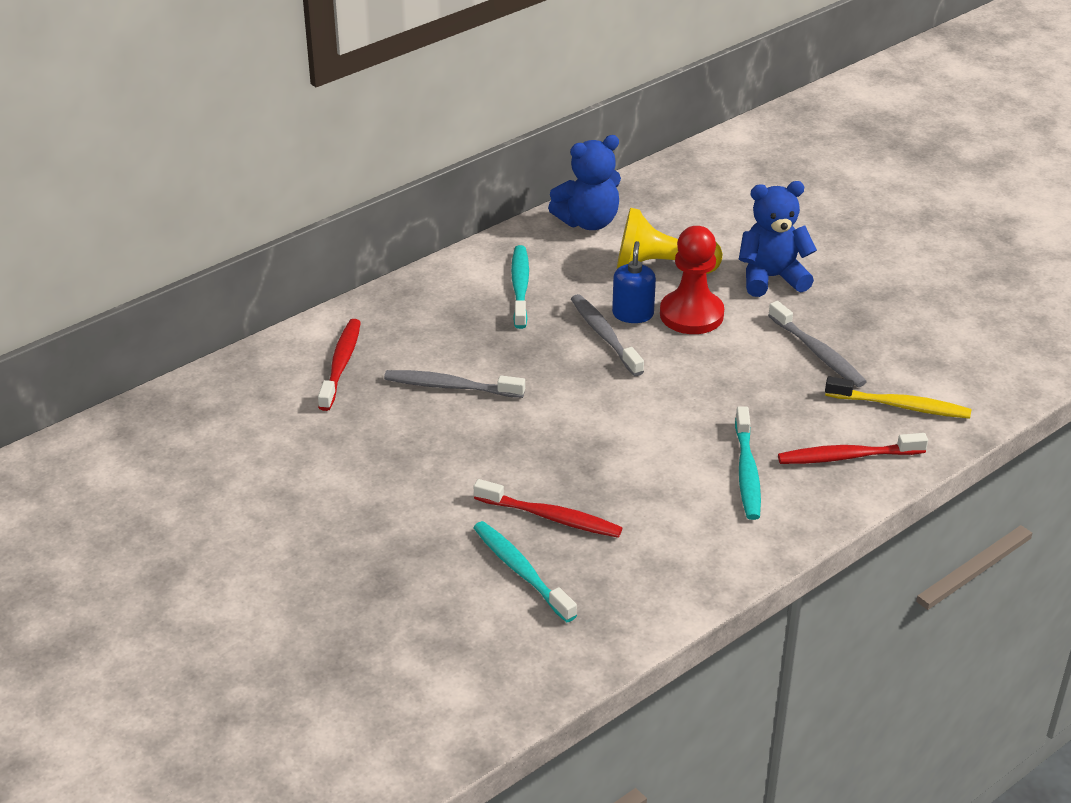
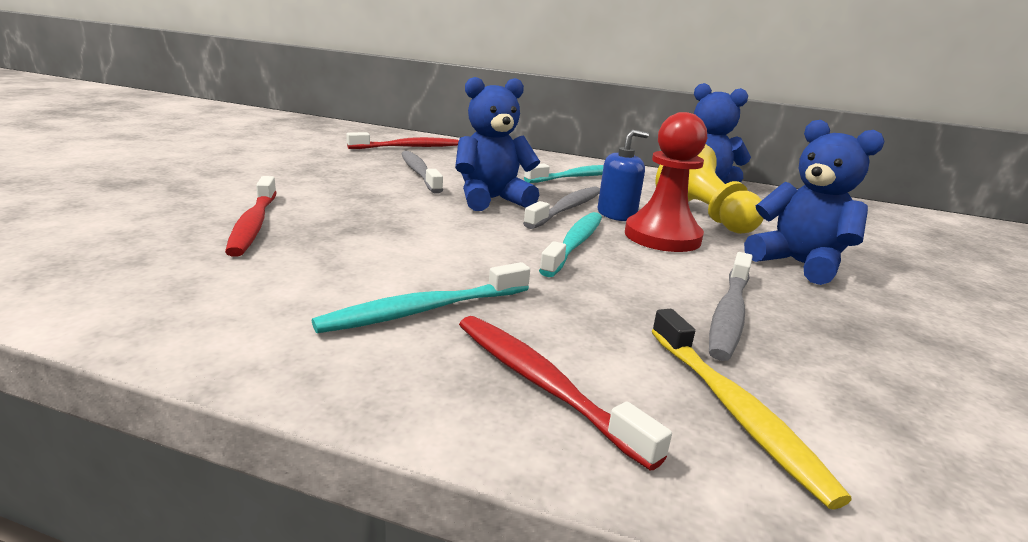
camera: 55 degrees right, 15 degrees down
(521, 572) = (149, 224): turquoise toothbrush -> turquoise toothbrush (574, 244)
(558, 369) = (491, 200): none -> blue teddy bear

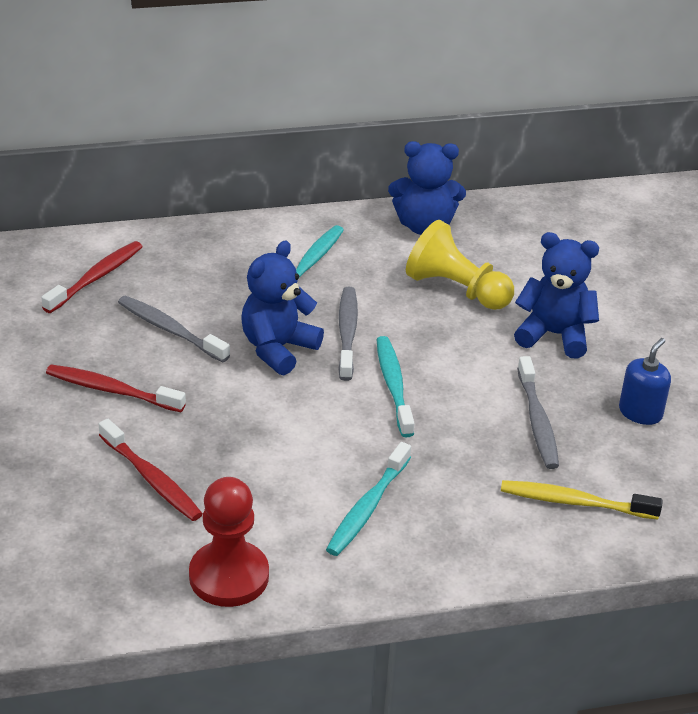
camera: 30 degrees left, 15 degrees up
(543, 385) = (479, 531): red toothbrush -> red toothbrush (112, 390)
(616, 214) = (391, 323): blue soap dispenser -> blue soap dispenser (640, 412)
(662, 237) = (445, 342): red pawn -> red pawn (229, 576)
(733, 409) = (575, 502): yellow toothbrush -> yellow toothbrush turned 150 degrees clockwise

